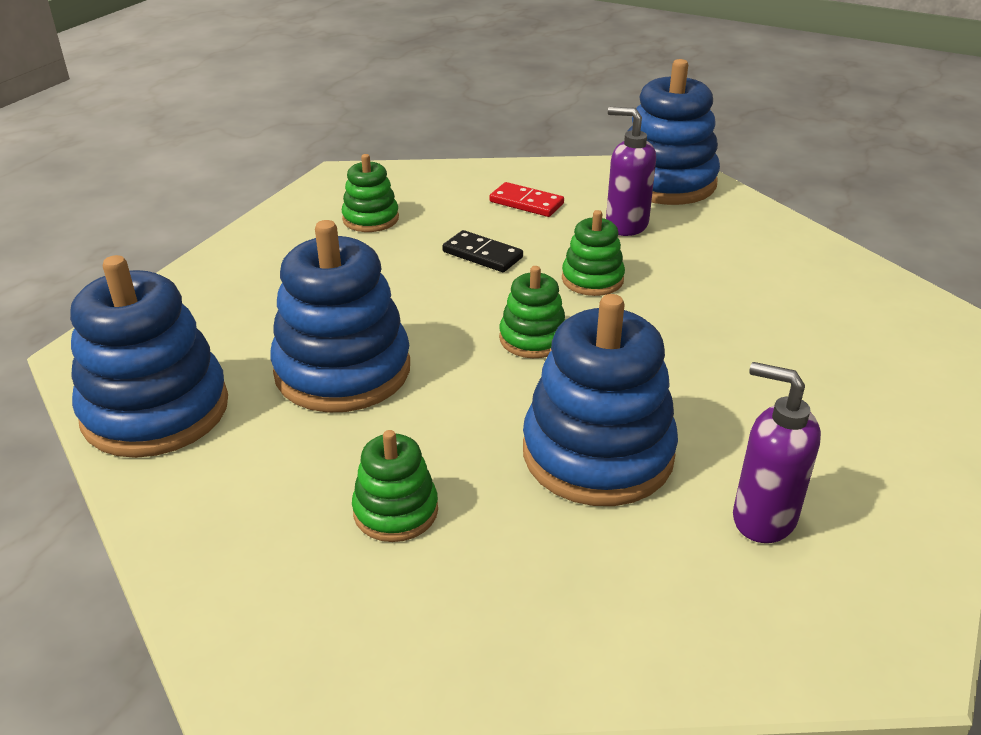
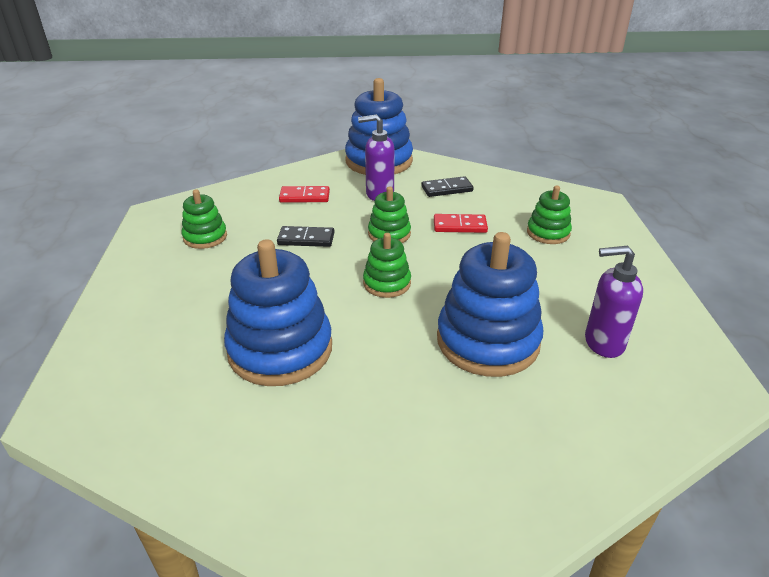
camera: 30 degrees left, 0 degrees up
(155, 410) = (160, 434): blue stacking toy -> none
(395, 511) = (402, 430): green stacking toy -> green stacking toy (548, 233)
(700, 297) = (460, 226): none -> red domino
(728, 244) = (447, 189): none -> black domino

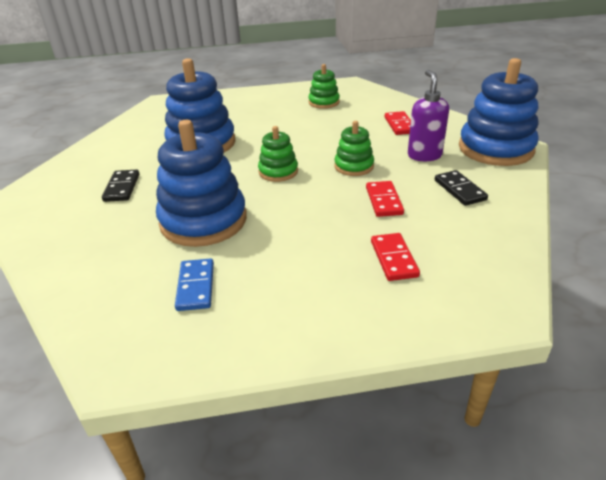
camera: 85 degrees right, 0 degrees up
(306, 239) = (333, 134): black domino -> black domino (122, 187)
(548, 233) = (393, 259): green stacking toy -> red domino
(603, 343) = (196, 286): purple soap dispenser -> blue domino

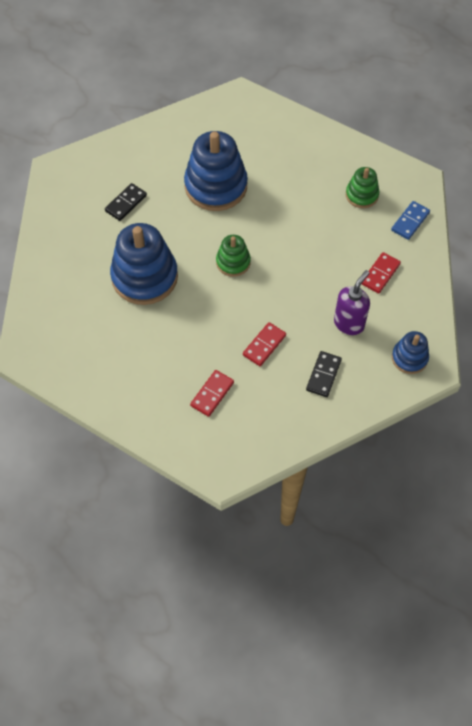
camera: 40 degrees right, 25 degrees up
(196, 286) = (96, 329): blue domino -> blue domino (410, 221)
(354, 166) = (287, 296): green stacking toy -> none
(495, 149) = (409, 358): blue stacking toy -> blue stacking toy, size x0.52

